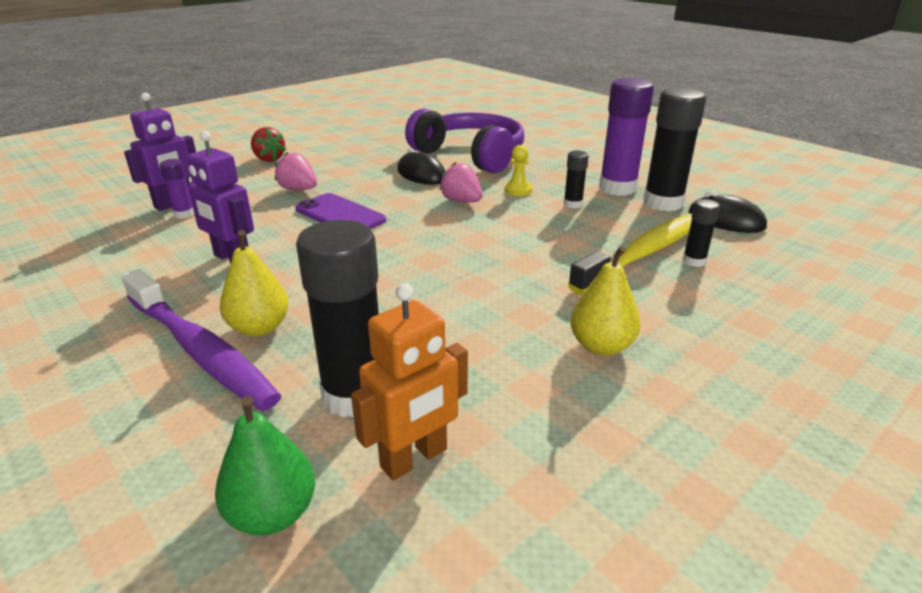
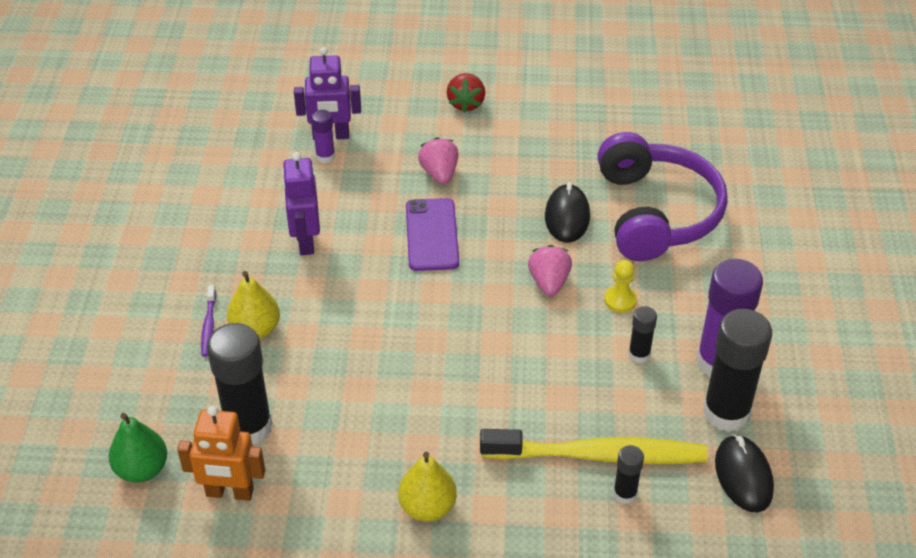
camera: 45 degrees right, 15 degrees up
(200, 350) = (209, 325): purple toothbrush -> purple toothbrush, size x0.41

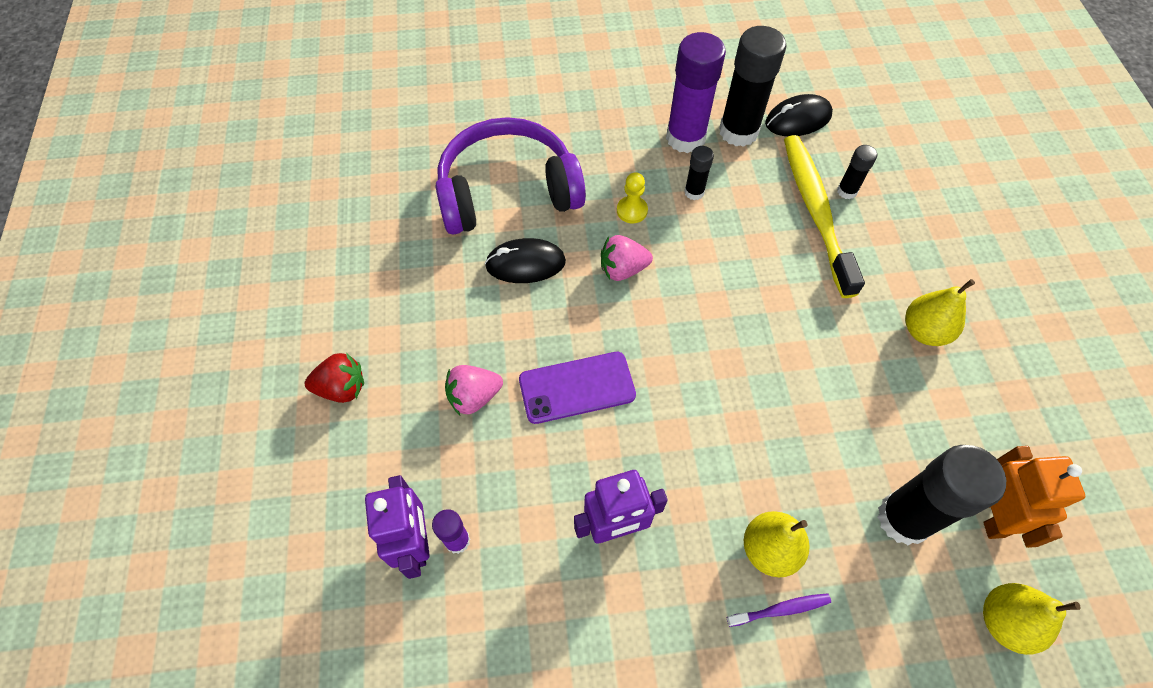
camera: 100 degrees left, 15 degrees up
(142, 469) = (1004, 621): green pear -> yellow pear

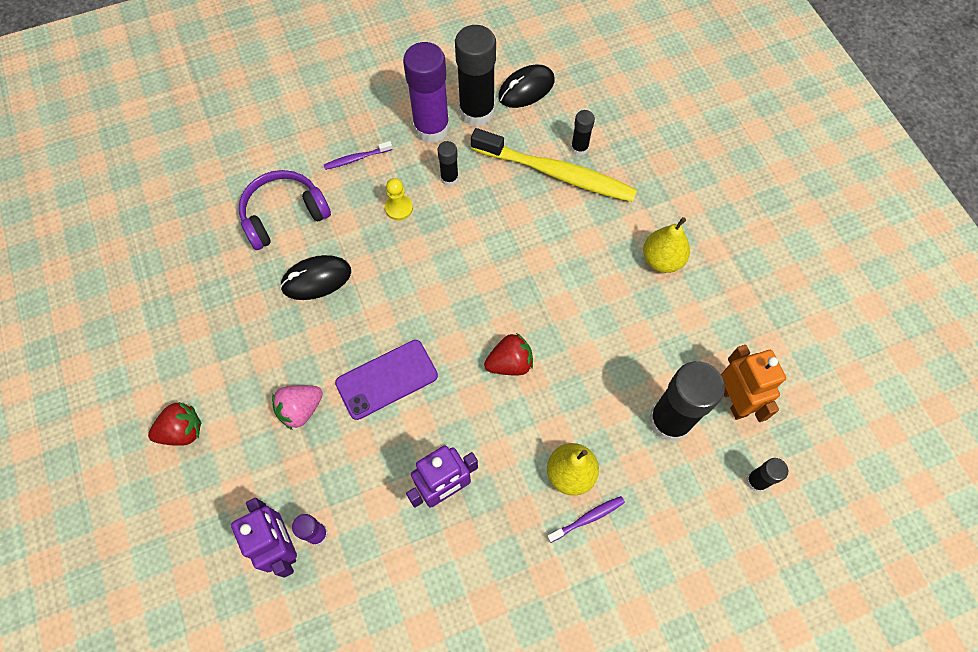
camera: 15 degrees left, 5 degrees up
(507, 191) = (284, 215): purple headphones -> purple headphones, size x0.66
(598, 152) = (356, 158): none -> purple toothbrush
(622, 269) = (402, 264): pink strawberry -> none
(721, 404) = (510, 363): none -> red strawberry
(815, 212) = (556, 173): yellow toothbrush -> yellow toothbrush turned 135 degrees clockwise
(1004, 621) = (756, 481): yellow pear -> black glue stick

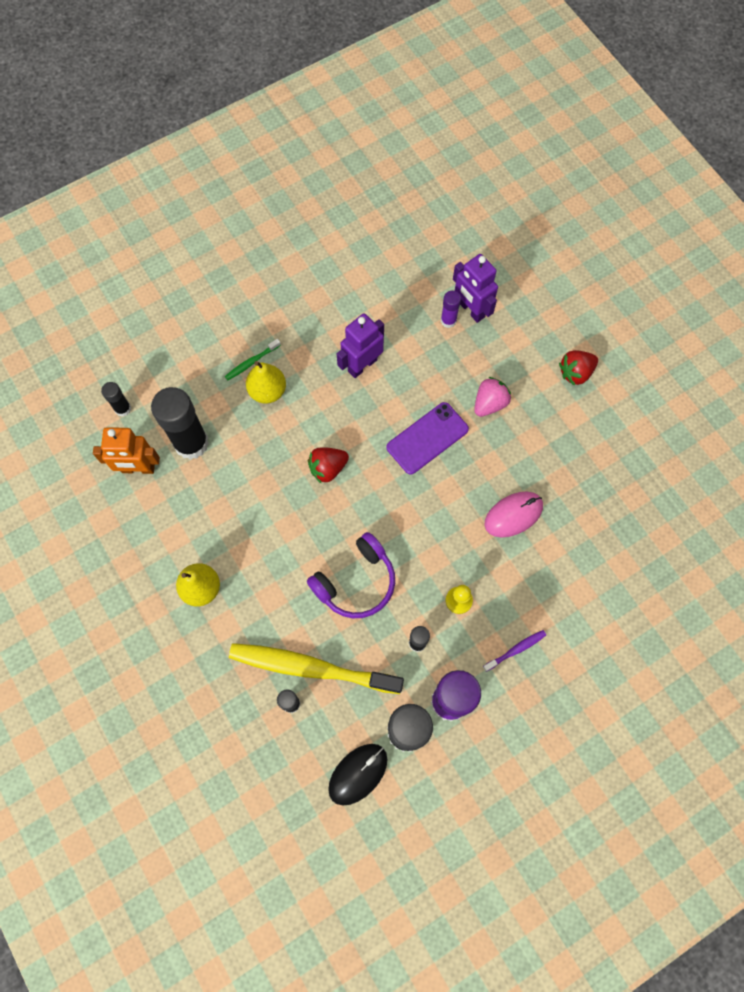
camera: 170 degrees right, 5 degrees up
(284, 215) = (565, 574): purple headphones -> purple headphones (356, 582)
(316, 279) = (513, 515): black mouse -> pink mouse
(587, 518) = (251, 362): purple toothbrush -> green toothbrush
(734, 400) = (138, 468): orange robot -> orange robot turned 60 degrees counterclockwise

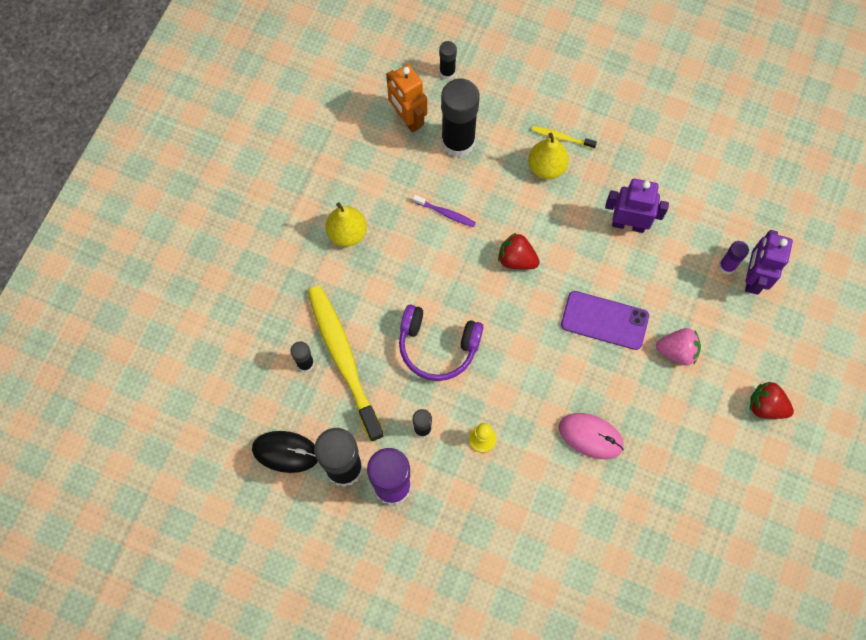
camera: 55 degrees right, 0 degrees up
(251, 362) = (561, 137): green toothbrush -> yellow toothbrush
(516, 650) = (474, 513): purple toothbrush -> purple toothbrush (445, 213)

